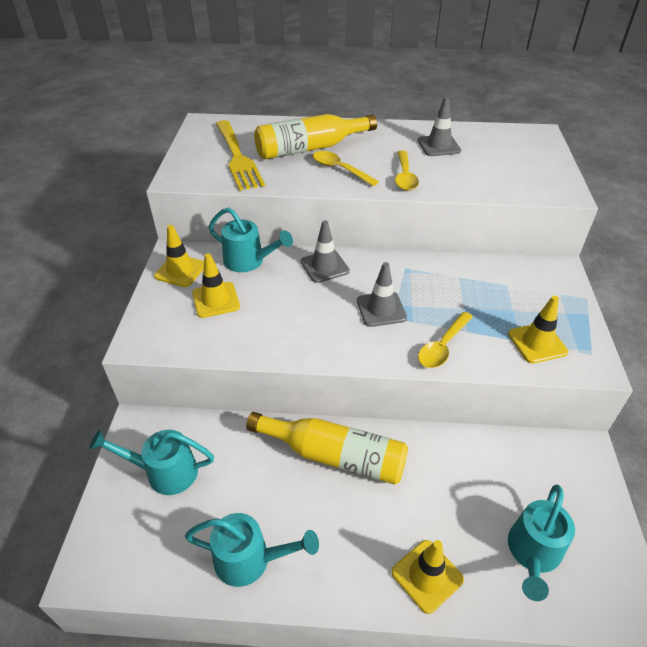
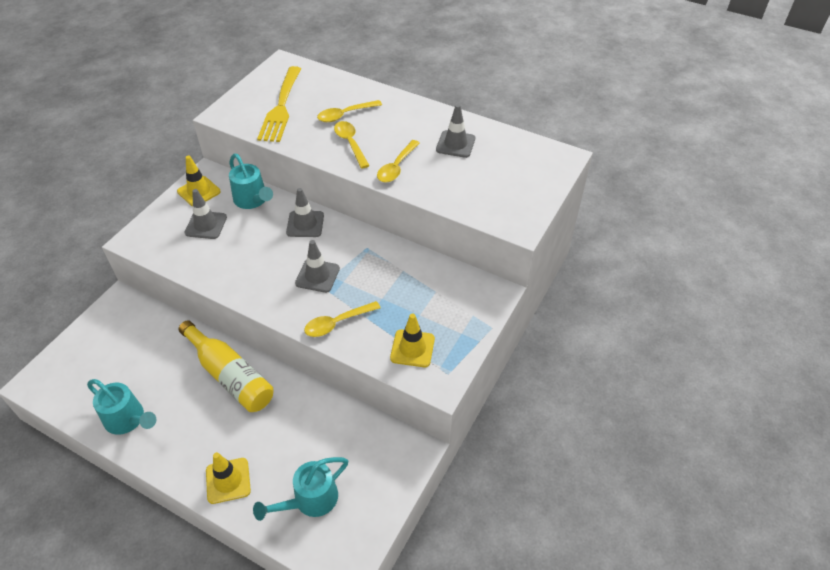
camera: 25 degrees right, 5 degrees up
(164, 472) = (115, 340): turquoise watering can -> none
(216, 300) = (206, 225): yellow traffic cone -> grey traffic cone
(310, 148) = (345, 115): yellow bottle -> yellow spoon

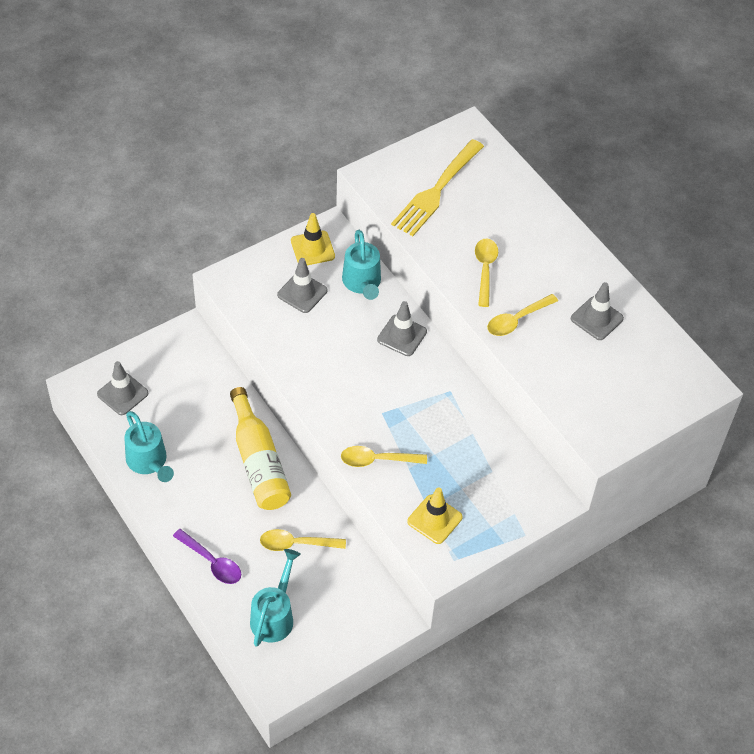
camera: 25 degrees right, 5 degrees up
(228, 480) = (212, 562): yellow traffic cone -> purple spoon
(309, 500) = (274, 615): turquoise watering can -> turquoise watering can turned 120 degrees clockwise
(317, 276) = (384, 401): grey traffic cone -> grey traffic cone (122, 394)
(345, 115) = (499, 230): yellow spoon -> yellow spoon (296, 544)

